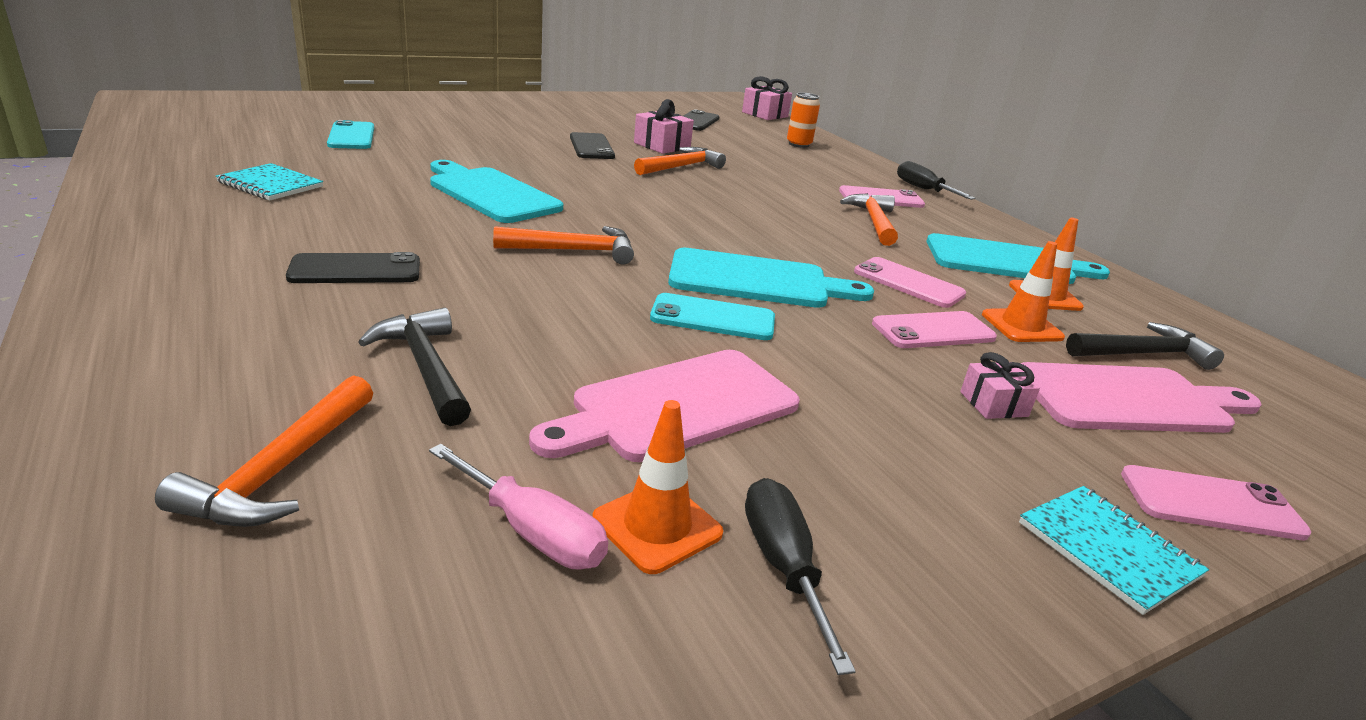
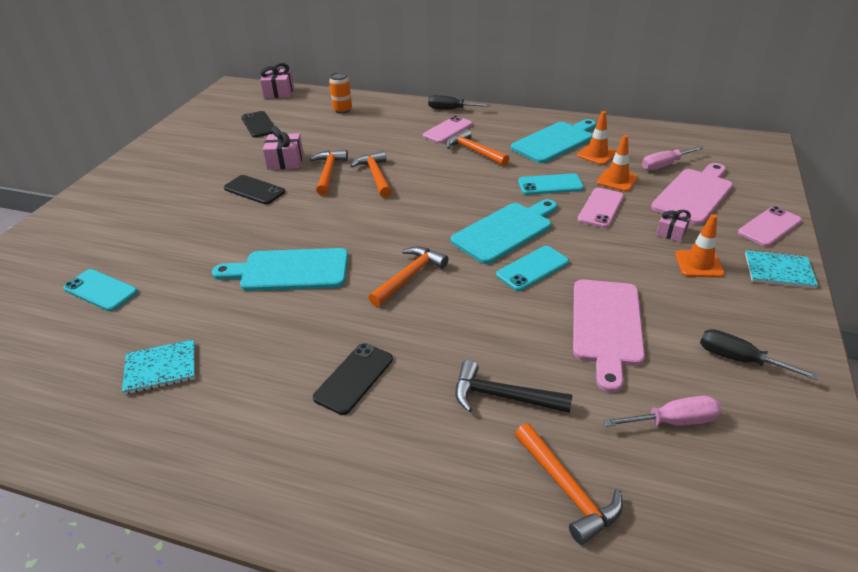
camera: 40 degrees left, 10 degrees up
(657, 526) = (692, 381): orange traffic cone -> orange traffic cone (699, 264)
(720, 187) = (375, 175): none -> orange hammer
(908, 283) = (550, 185): pink phone -> turquoise phone
(1142, 354) = (664, 165): black hammer -> pink screwdriver

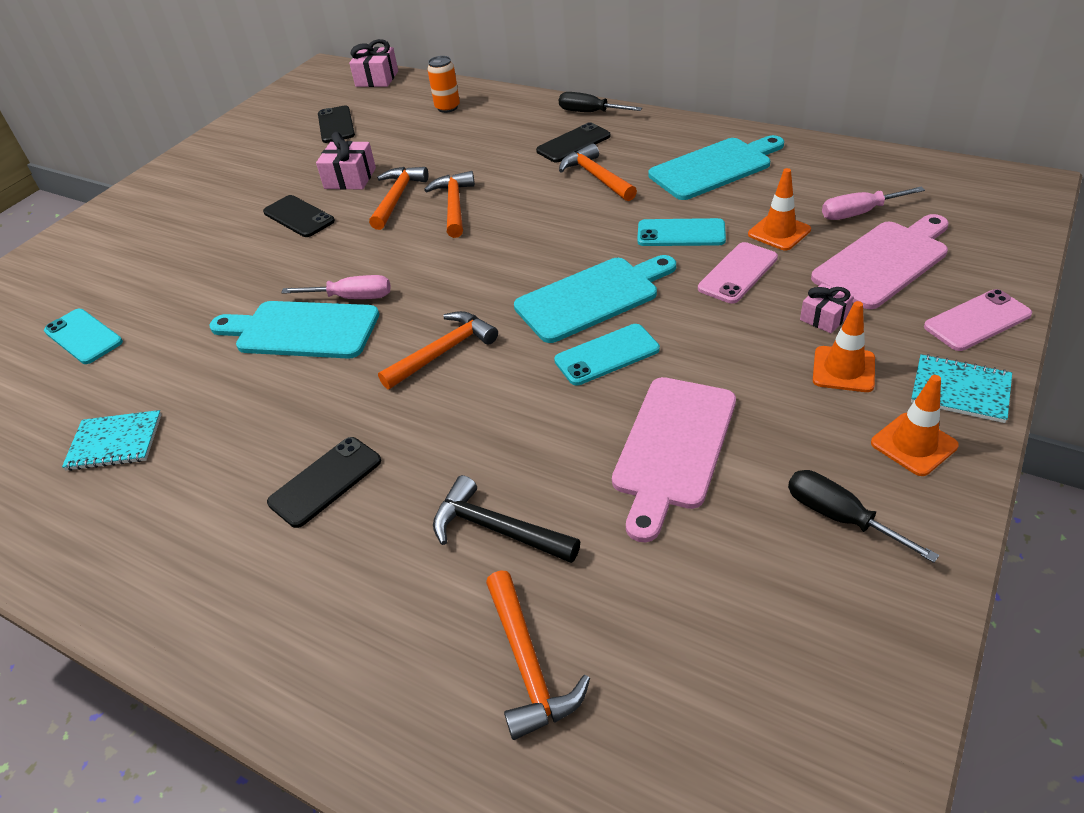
camera: 15 degrees right, 5 degrees up
(447, 130) = (573, 143): pink phone -> black phone
(597, 154) = (766, 191): orange traffic cone -> orange traffic cone (913, 444)
(673, 421) = (707, 593): pink screwdriver -> pink screwdriver (352, 298)

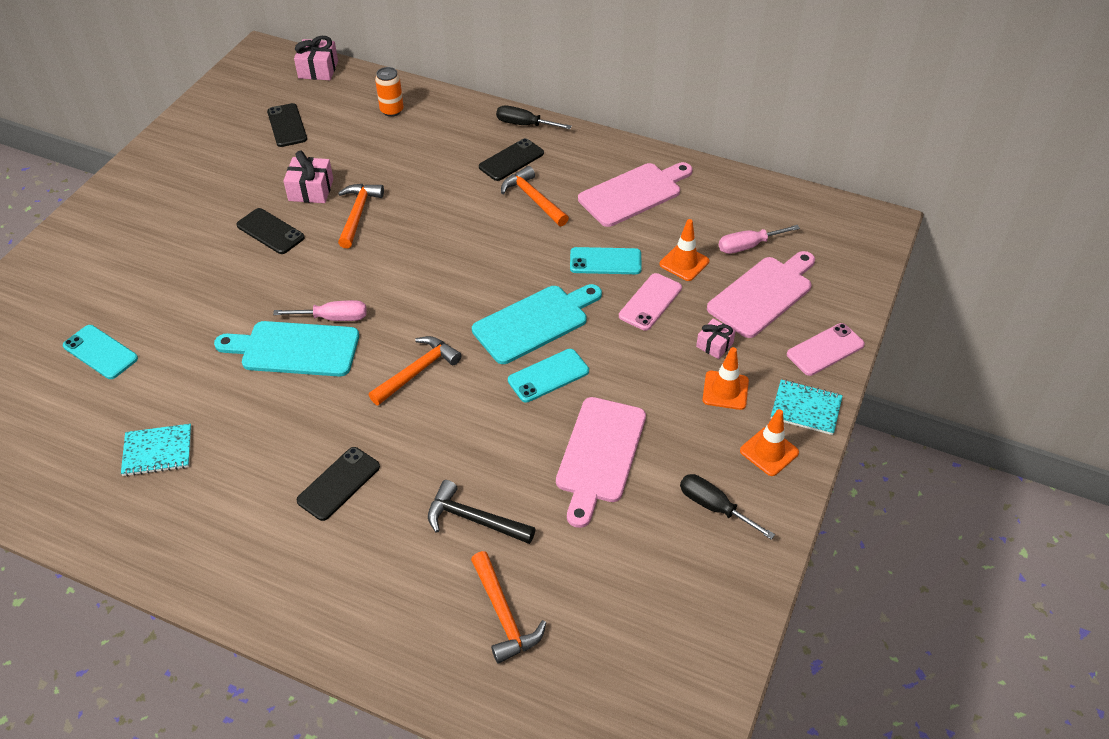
camera: 10 degrees left, 5 degrees up
(454, 205) = (410, 225): orange hammer -> none
(714, 168) = (634, 193): turquoise cutting board -> pink cutting board

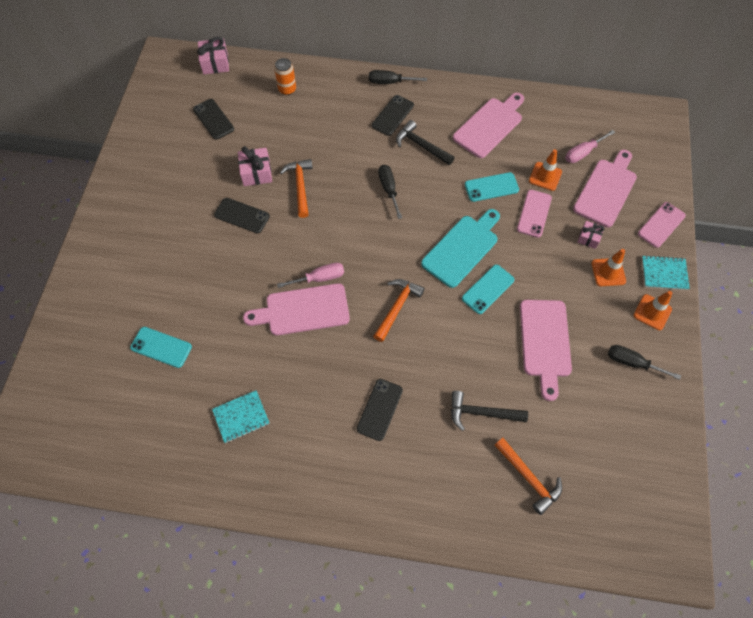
camera: 15 degrees left, 15 degrees up
(294, 349) = (303, 310): turquoise cutting board -> pink cutting board
(469, 238) = (389, 189): none -> black screwdriver
(533, 199) = (421, 146): orange hammer -> black hammer

